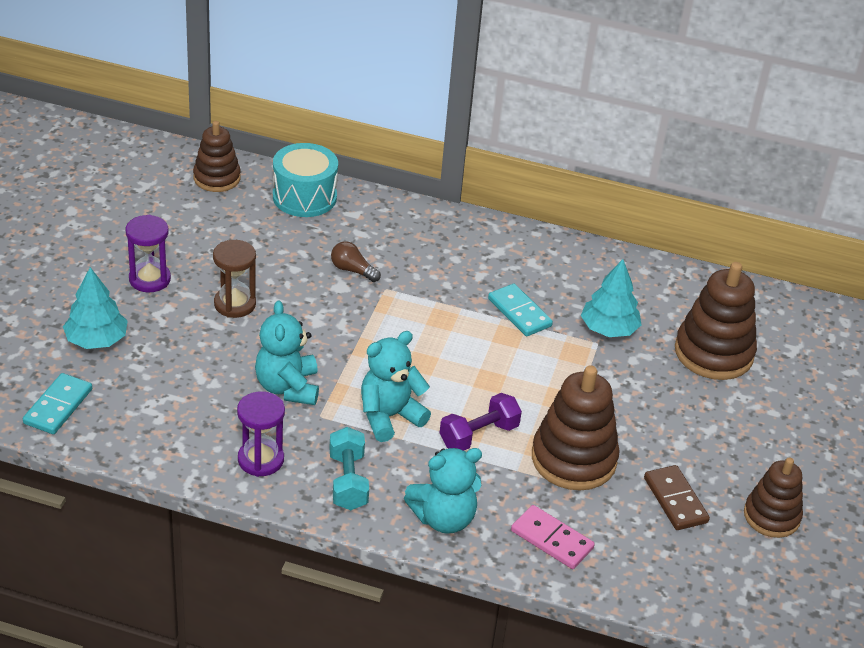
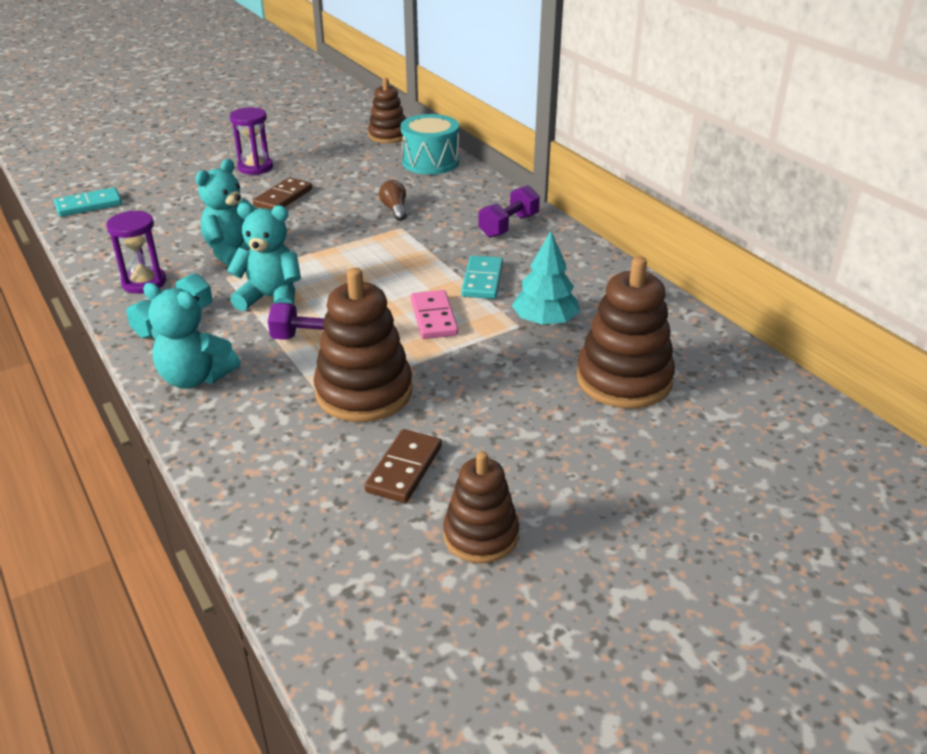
camera: 45 degrees right, 5 degrees down
(96, 340) = (170, 183): turquoise tree -> none
(235, 304) = (283, 198): brown hourglass -> brown domino
(466, 244) = (508, 226): none -> purple dumbbell
(551, 540) = (248, 437): pink domino -> pink domino (433, 317)

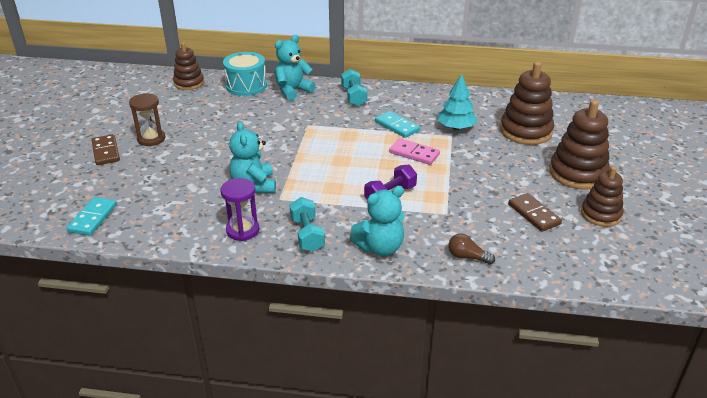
camera: 50 degrees left, 0 degrees up
(255, 167) = (151, 139): purple hourglass -> brown hourglass
(271, 298) = (327, 193): turquoise teddy bear -> turquoise teddy bear (293, 91)
(283, 198) = (210, 145): brown domino -> brown domino (106, 151)
(364, 392) = (458, 200): brown stacking toy -> brown stacking toy (577, 173)
(395, 209) = (284, 118): brown light bulb -> brown light bulb (467, 257)
(508, 226) = (353, 96): purple dumbbell -> turquoise dumbbell

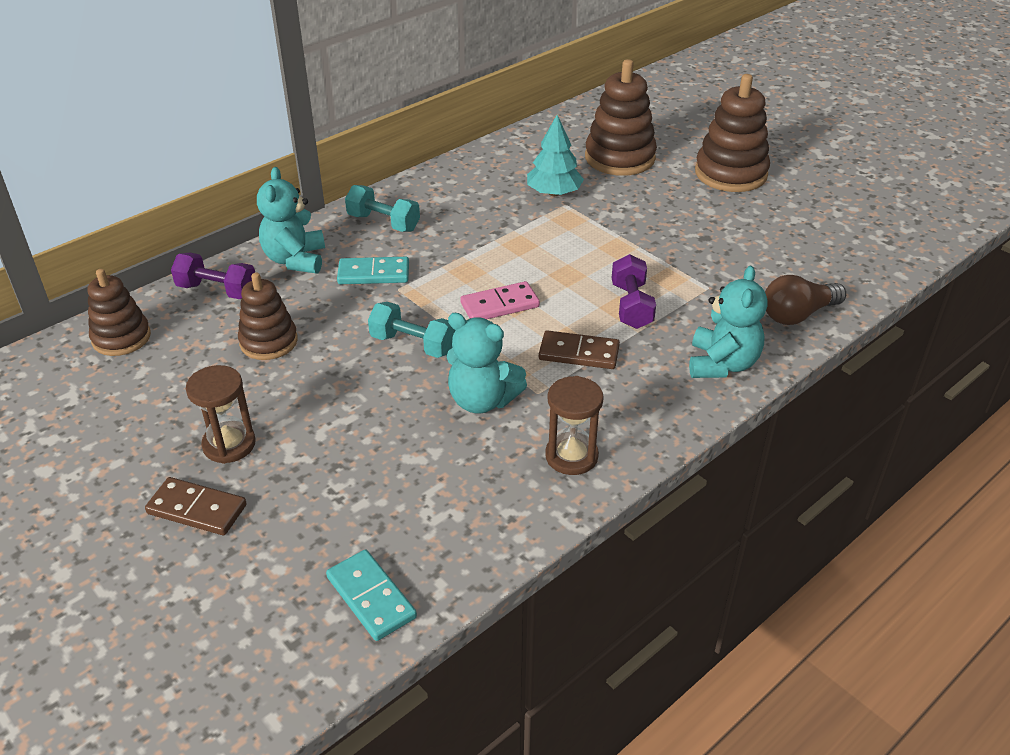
camera: 50 degrees left, 5 degrees up
(243, 230) = (571, 456): purple hourglass -> brown hourglass
(246, 86) = (217, 290): turquoise drum -> purple dumbbell
(307, 235) = (639, 406): turquoise dumbbell -> turquoise dumbbell (413, 344)
(397, 126) = (496, 228): turquoise domino -> turquoise domino (373, 274)
(414, 154) = (569, 247): pink domino -> pink domino (500, 305)
(467, 257) = (797, 314): brown light bulb -> brown light bulb, size x1.52
(533, 214) = (769, 236): brown domino -> brown domino (579, 353)
(600, 214) = (810, 201): brown stacking toy -> brown stacking toy (268, 342)

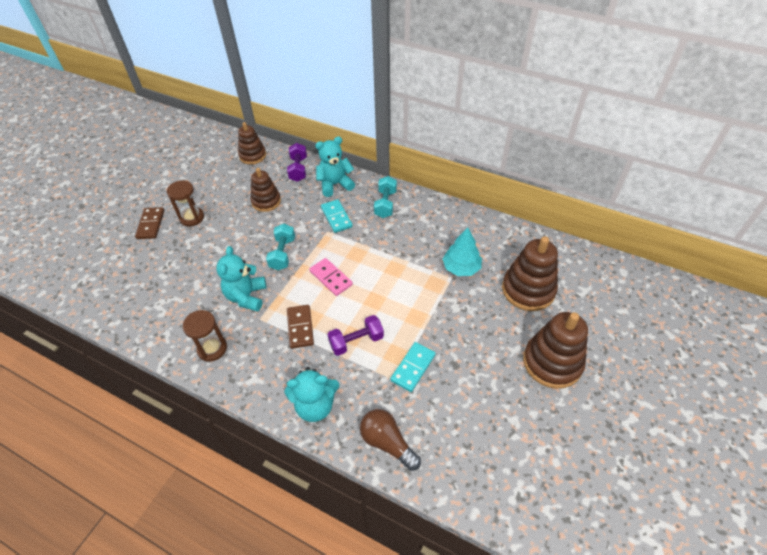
camera: 70 degrees right, 10 degrees up
(371, 597) = (106, 300): turquoise domino -> turquoise domino (413, 367)

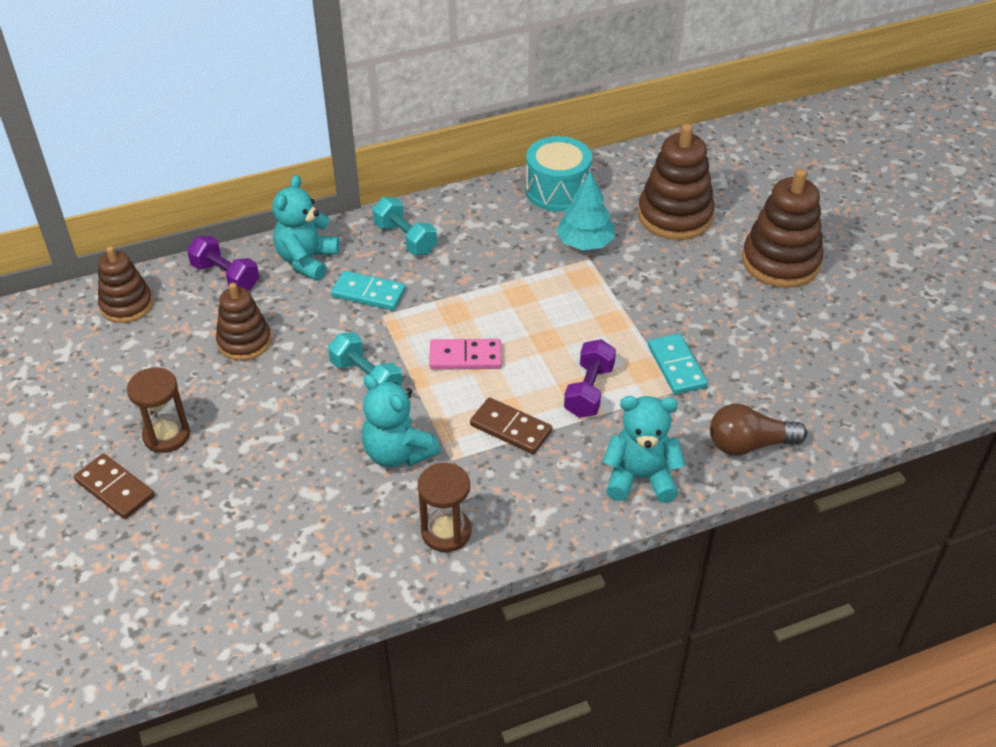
camera: 50 degrees left, 5 degrees down
(315, 405) = (640, 478): turquoise teddy bear -> turquoise teddy bear turned 120 degrees counterclockwise
(485, 232) = (557, 191): none -> turquoise drum

